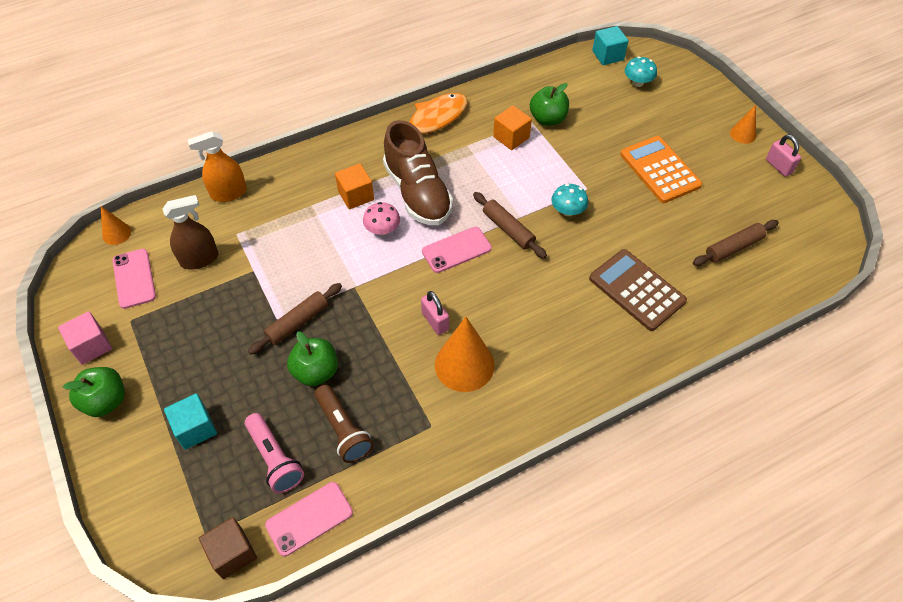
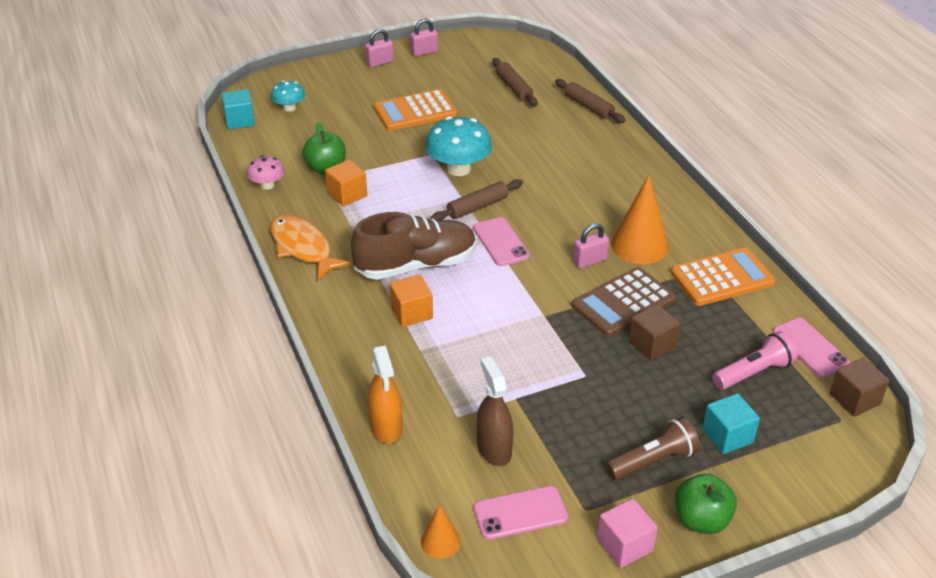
camera: 85 degrees left, 15 degrees down
(297, 322) = (590, 359): brown rolling pin -> brown rolling pin (588, 107)
(316, 371) = (652, 344): green apple -> brown cube
(343, 430) = (716, 325): brown flashlight -> brown flashlight (653, 460)
(382, 229) = (466, 293): pink mushroom -> pink mushroom (267, 185)
(417, 440) = (722, 278): none -> orange calculator
(567, 211) = (458, 169): turquoise mushroom -> turquoise mushroom, size x1.80
(636, 290) = (557, 142): brown calculator -> brown calculator (623, 303)
(743, 134) = (380, 62): orange cone -> pink padlock

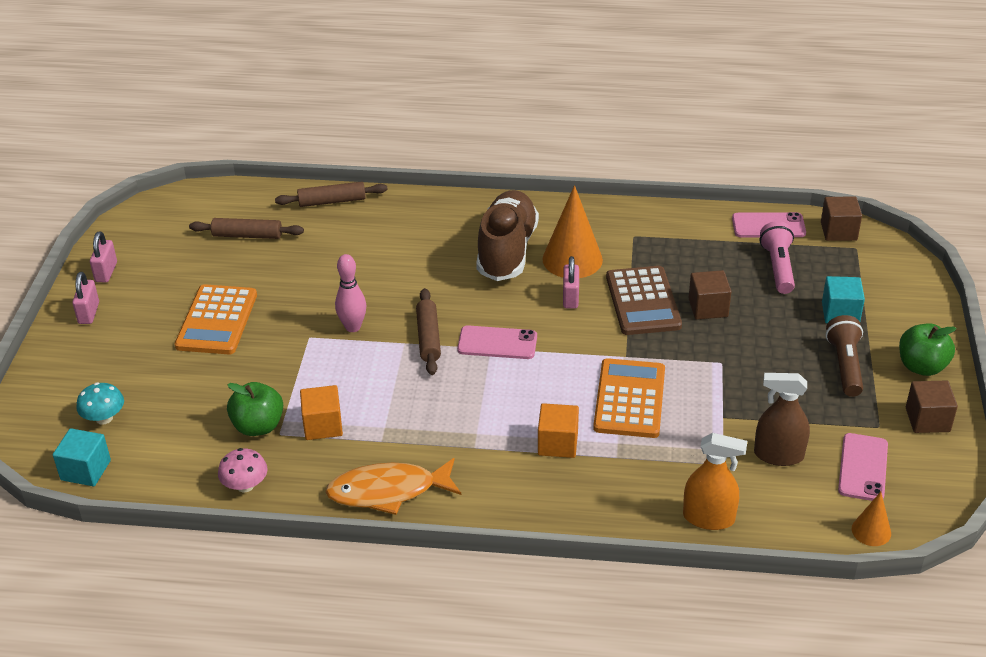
camera: 60 degrees left, 0 degrees up
(416, 265) = (486, 414): brown shoe -> brown shoe (507, 251)
(458, 169) = (353, 327): turquoise mushroom -> pink bowling pin
(624, 545) = (927, 420): pink cube -> brown cube
(722, 278) = (652, 232): orange calculator -> orange calculator (629, 399)

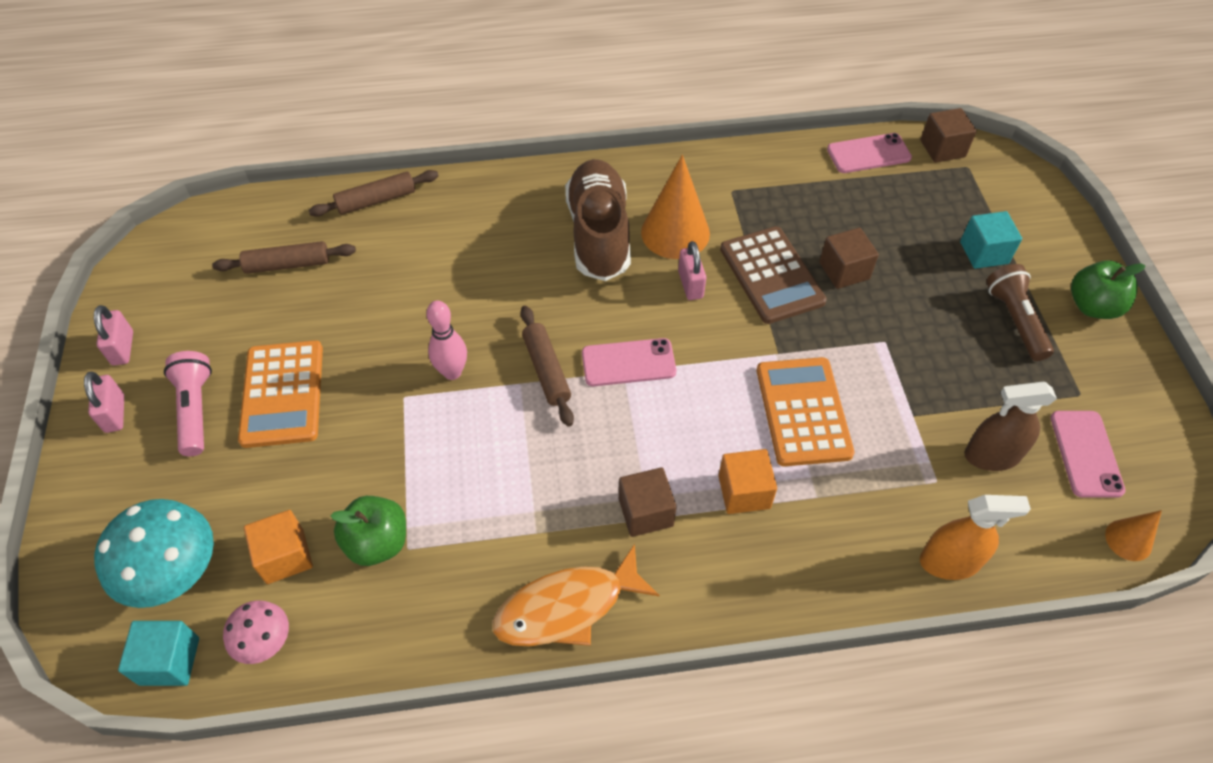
camera: 15 degrees left, 15 degrees up
(104, 418) = (174, 572): turquoise mushroom -> turquoise mushroom, size x1.80
(245, 485) = (386, 638): pink mushroom -> pink mushroom (264, 641)
(323, 425) = (458, 524): orange cube -> orange cube (285, 556)
(778, 267) = (898, 205): pink flashlight -> pink flashlight (195, 409)
(927, 420) = (1126, 375): brown cube -> brown cube (645, 512)

